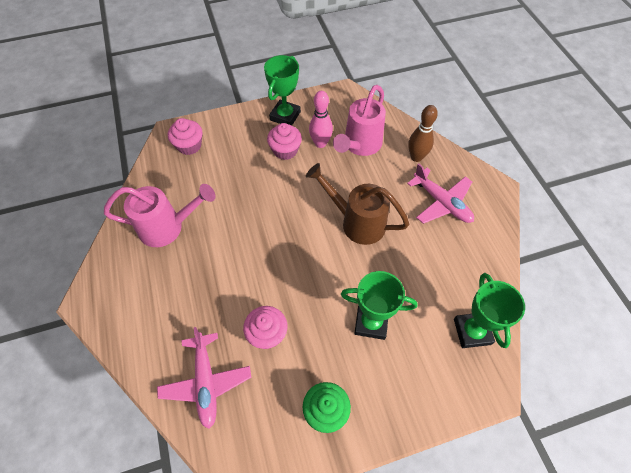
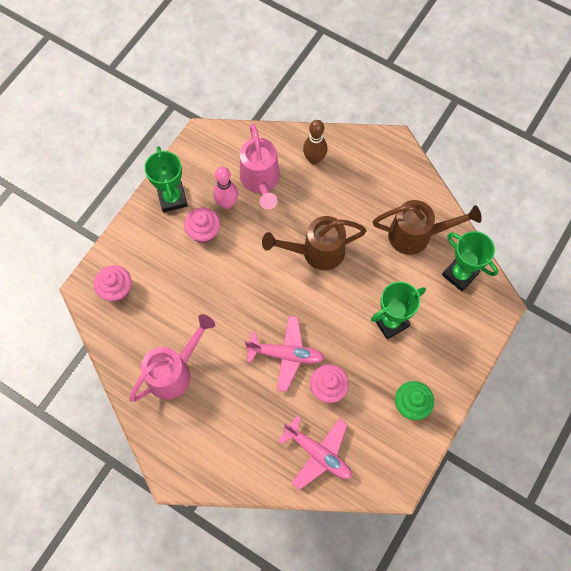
camera: 40 degrees left, 10 degrees up
(441, 202) = (365, 187): pink plane -> pink plane (286, 354)
(457, 270) = (416, 235): none -> brown watering can

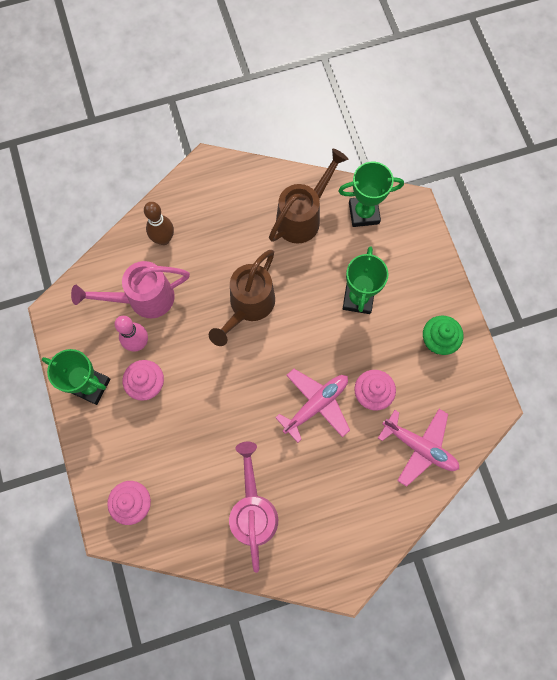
camera: 50 degrees left, 5 degrees up
(260, 181) = (143, 298): pink watering can -> pink watering can turned 135 degrees clockwise
(318, 453) = (419, 447): pink plane -> pink plane turned 45 degrees clockwise

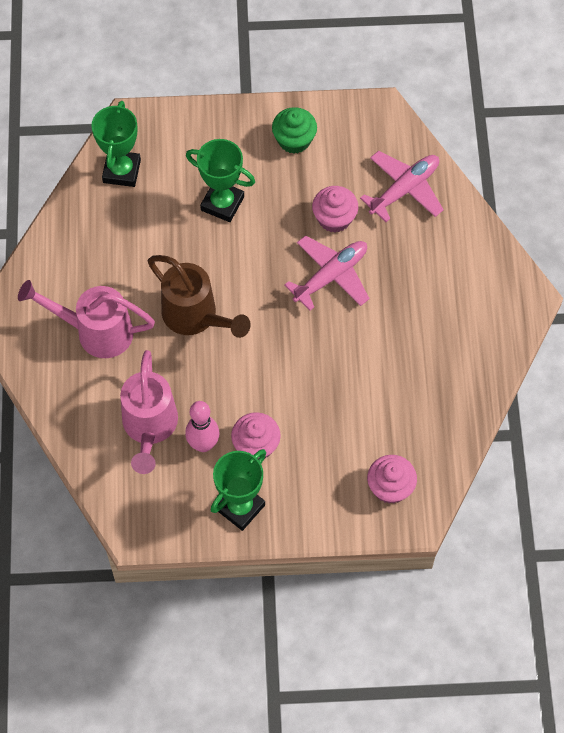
camera: 75 degrees left, 10 degrees down
(163, 239) = (80, 389): brown bowling pin -> none
(253, 511) = (430, 366): pink watering can -> pink watering can (96, 331)
(303, 217) = (104, 234): brown watering can -> none
(316, 404) = (331, 276): pink plane -> pink plane turned 75 degrees clockwise

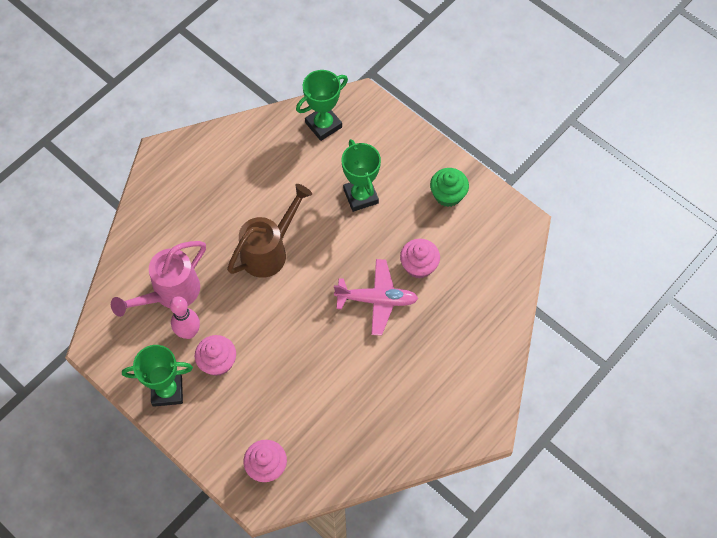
camera: 45 degrees right, 0 degrees up
(96, 331) = (204, 208): pink watering can -> none
(195, 317) = (269, 251): brown watering can -> brown watering can turned 135 degrees counterclockwise
(404, 189) = (483, 286): pink plane -> none

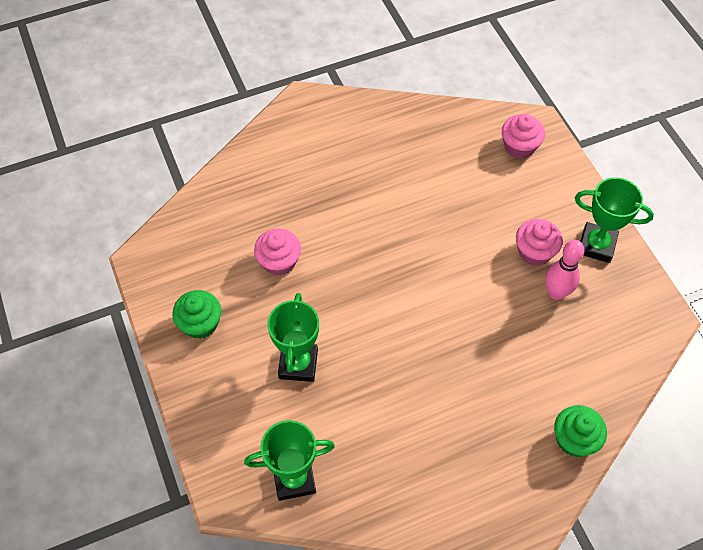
camera: 155 degrees left, 5 degrees down
(142, 225) = (574, 439): none -> green cupcake
(170, 293) = (564, 343): pink watering can -> none
(269, 251) = (433, 344): brown watering can -> none
(377, 300) = (342, 246): pink plane -> none

